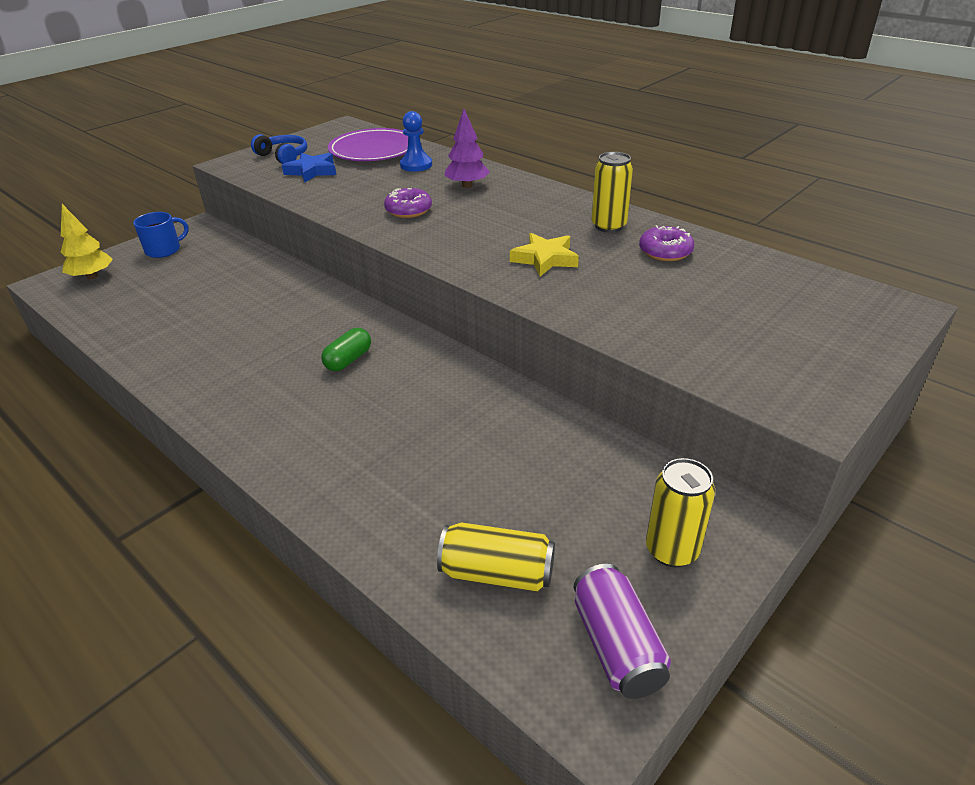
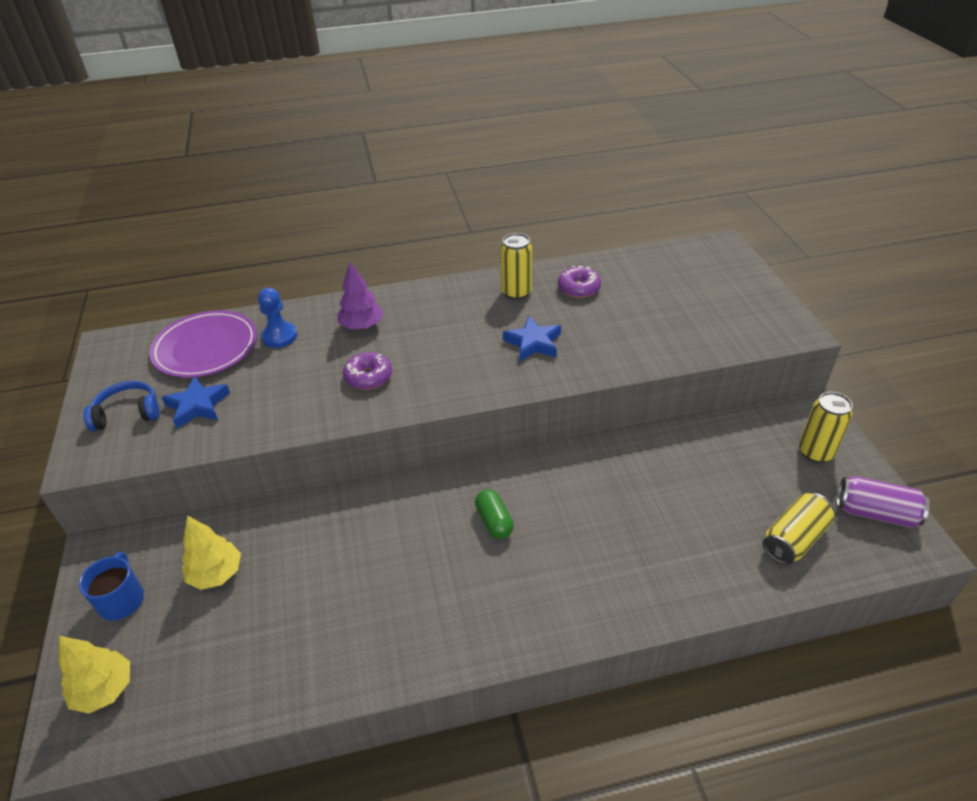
camera: 55 degrees left, 5 degrees up
(206, 269) = (216, 574): none -> yellow tree
(545, 259) = (533, 343): yellow star -> blue star

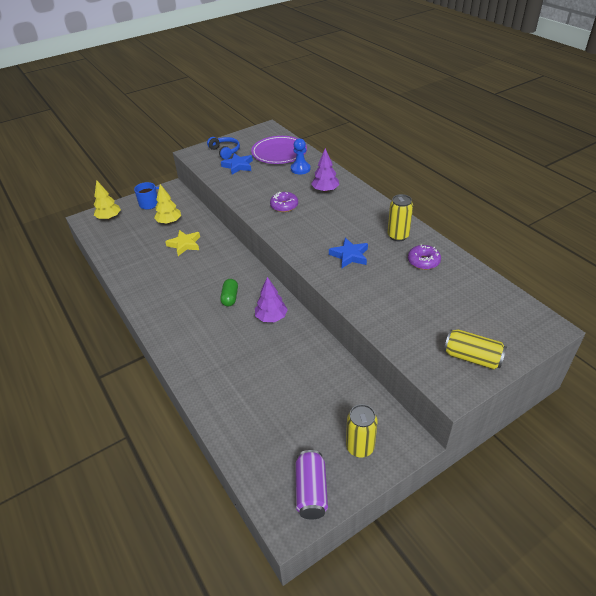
camera: 70 degrees right, 0 degrees up
(309, 560) = (185, 244): none -> yellow star
(494, 521) = (230, 298): green capsule -> green capsule turned 45 degrees counterclockwise
(563, 481) = (271, 317): none -> purple tree
(794, 539) = (266, 440): yellow can -> yellow can (472, 357)

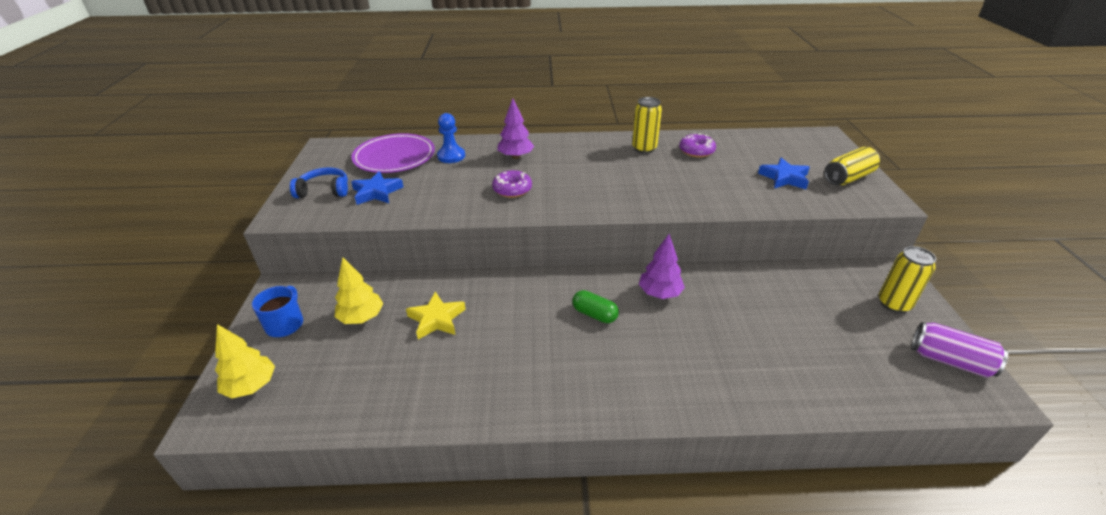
camera: 60 degrees left, 5 degrees down
(349, 256) = (651, 183): blue star -> blue star (784, 178)

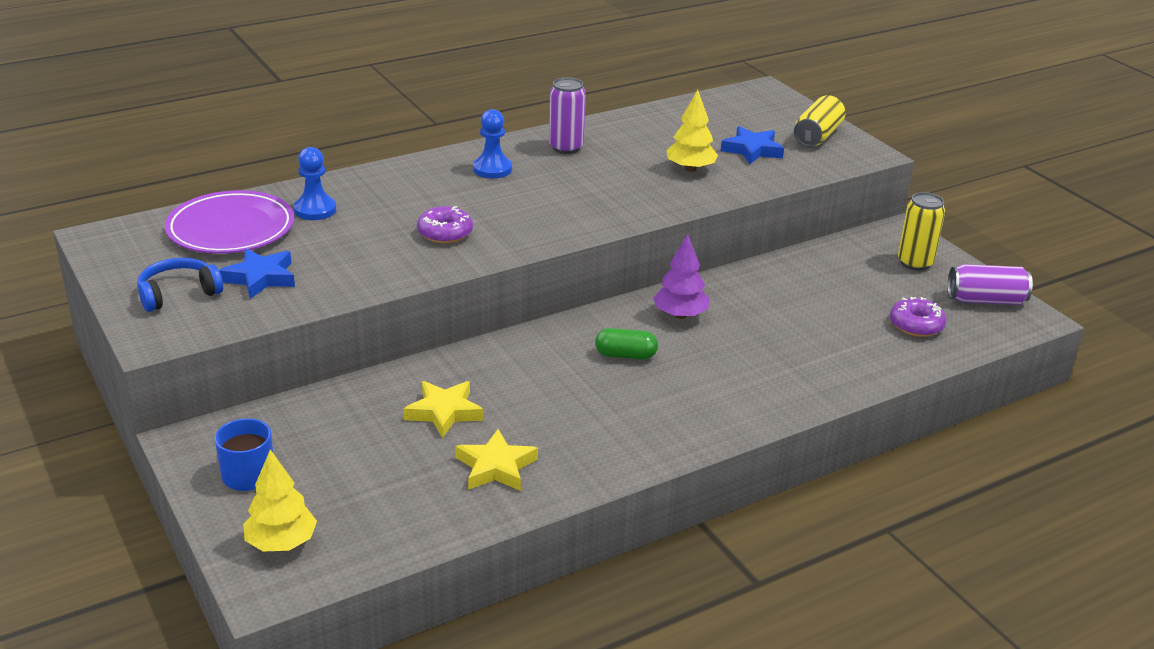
camera: 30 degrees left, 5 degrees down
(362, 317) = (345, 438): yellow tree -> yellow tree (690, 169)
(431, 378) = (496, 467): none -> yellow star
(516, 156) = (408, 192): purple tree -> none
(582, 153) = (492, 169): none -> blue pawn
(644, 148) = (566, 147): yellow can -> purple can
(696, 151) = (632, 138): purple donut -> purple donut (916, 325)

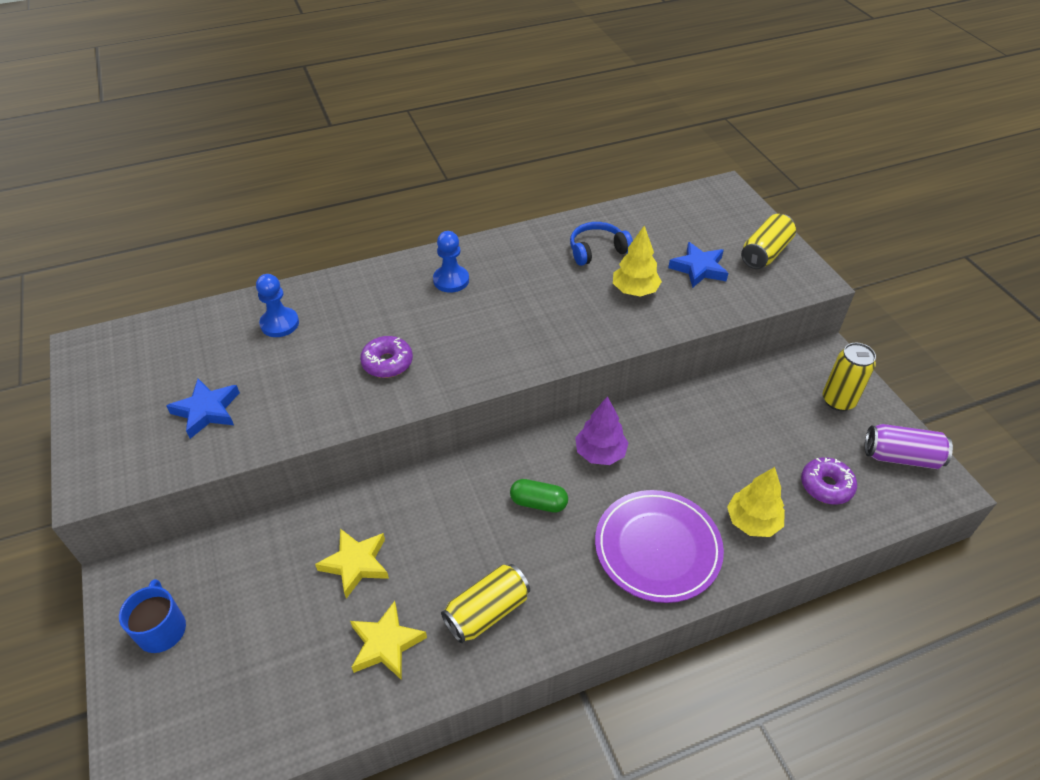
camera: 10 degrees right, 15 degrees up
(178, 294) = (129, 426): blue headphones -> blue headphones (597, 250)
(231, 228) = (200, 343): purple plate -> purple plate (657, 548)
(281, 543) = (167, 727): yellow tree -> yellow tree (752, 522)
(566, 147) = (524, 255): purple can -> none
(595, 437) = (487, 612): none -> yellow can

